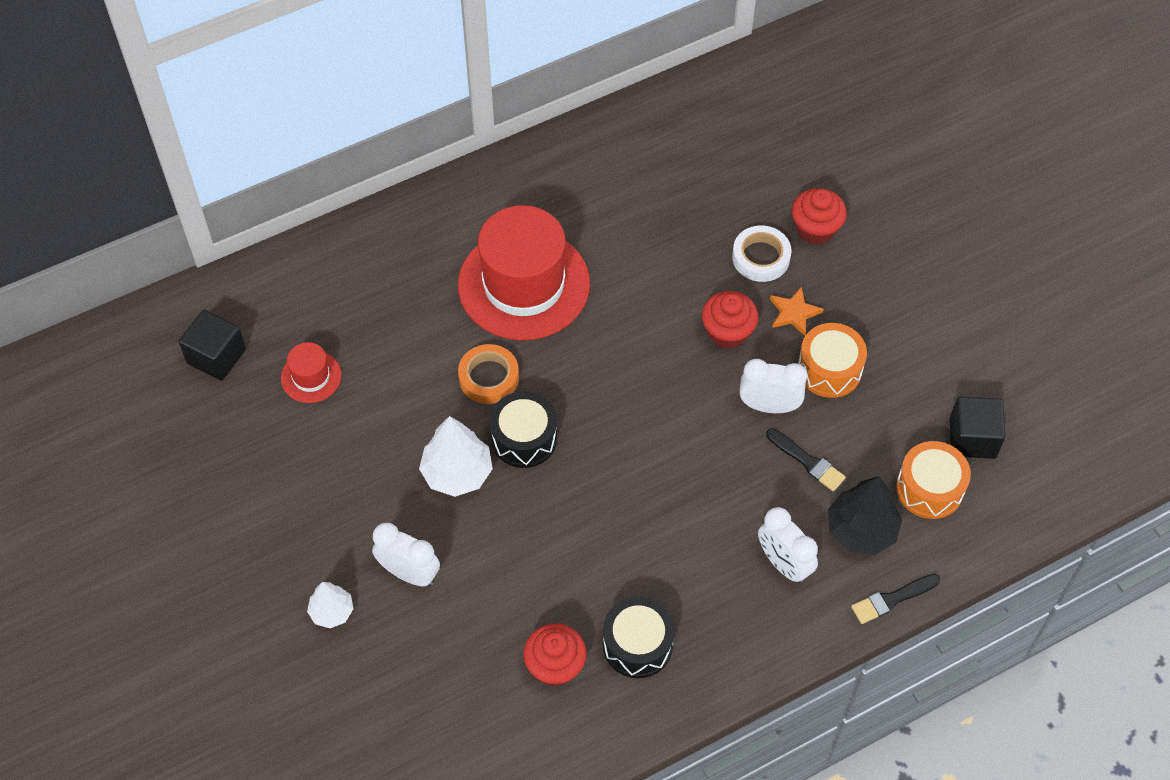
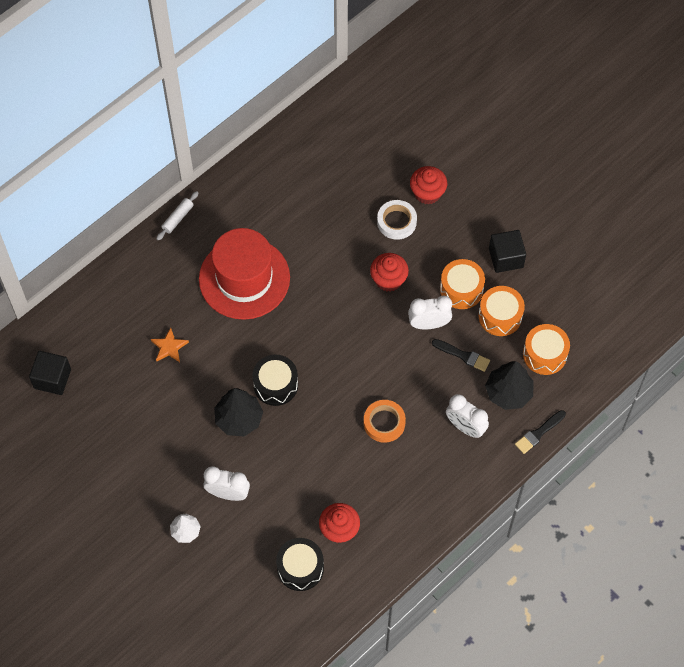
camera: 15 degrees left, 5 degrees up
(311, 377) = (121, 377): red hat -> none
(457, 185) = (178, 218): none -> white rolling pin
(457, 473) = (239, 419): white tree -> black tree
(489, 377) = (240, 349): orange tape -> orange tape (384, 423)
(637, 645) = (387, 503): black drum -> black drum (300, 568)
(794, 313) = (428, 256): orange star -> orange star (169, 347)
(876, 419) = (500, 316): none -> orange drum
(972, 438) = (564, 314): black cube -> black cube (506, 258)

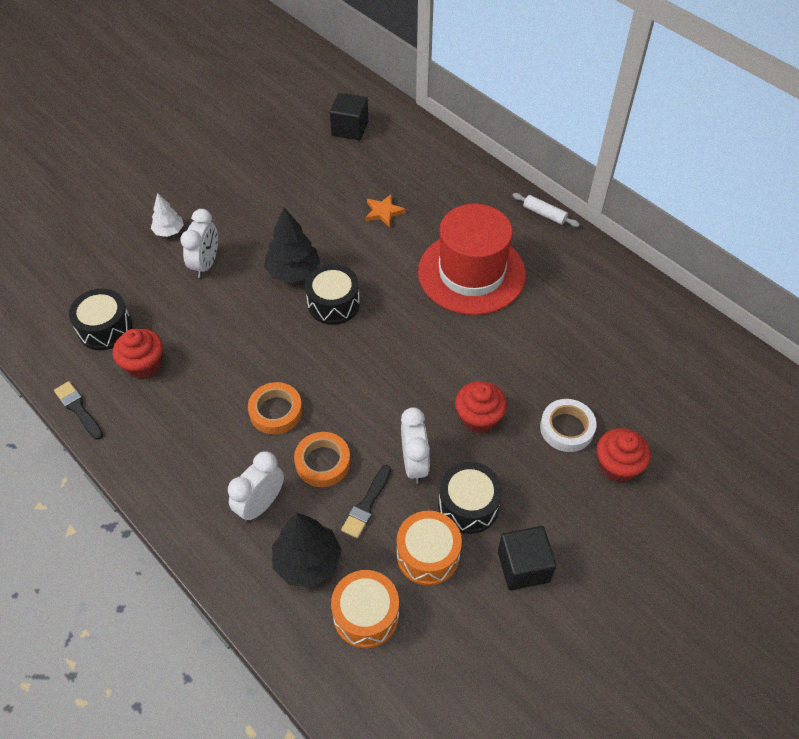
camera: 90 degrees right, 10 degrees down
(429, 386) = (323, 462): none -> orange tape
(461, 289) = (468, 505): orange drum -> black drum
(539, 433) = (242, 601): black brush -> black brush (78, 409)

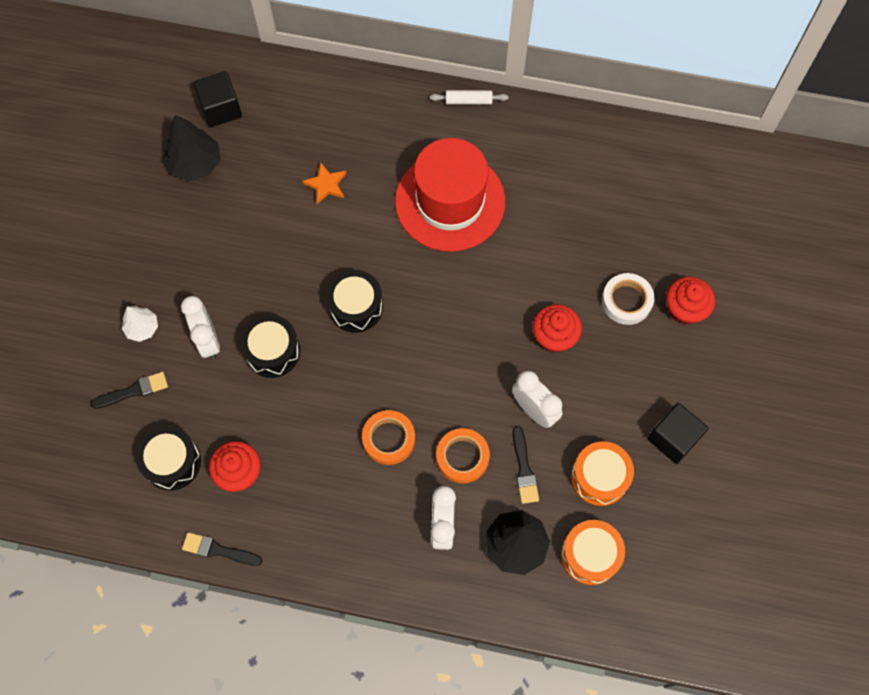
camera: 35 degrees left, 15 degrees up
(125, 267) = (133, 391): none -> black brush
(293, 272) = (294, 297): black tree -> black tree (195, 163)
(468, 505) = (599, 417): black drum -> black drum (272, 351)

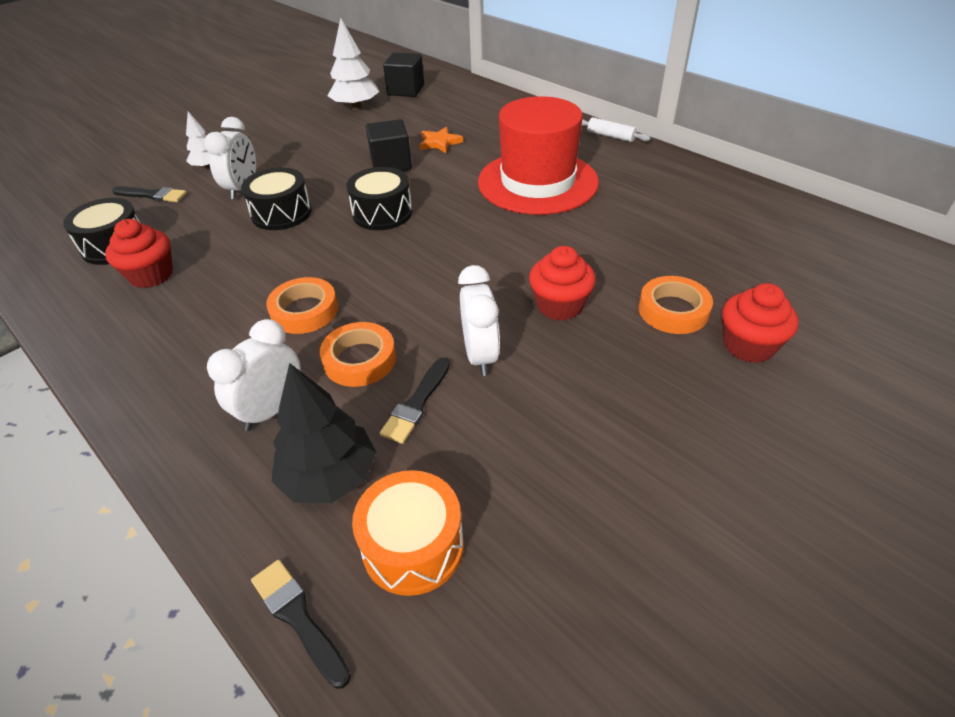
camera: 35 degrees right, 25 degrees down
(195, 163) = (356, 107): black tree -> white tree
(218, 550) = (57, 320): black brush -> black brush (298, 618)
(599, 477) = (504, 460): orange drum -> none
(626, 301) = (673, 310): white tape -> orange tape
(673, 438) = (644, 468): black cube -> black cube (391, 164)

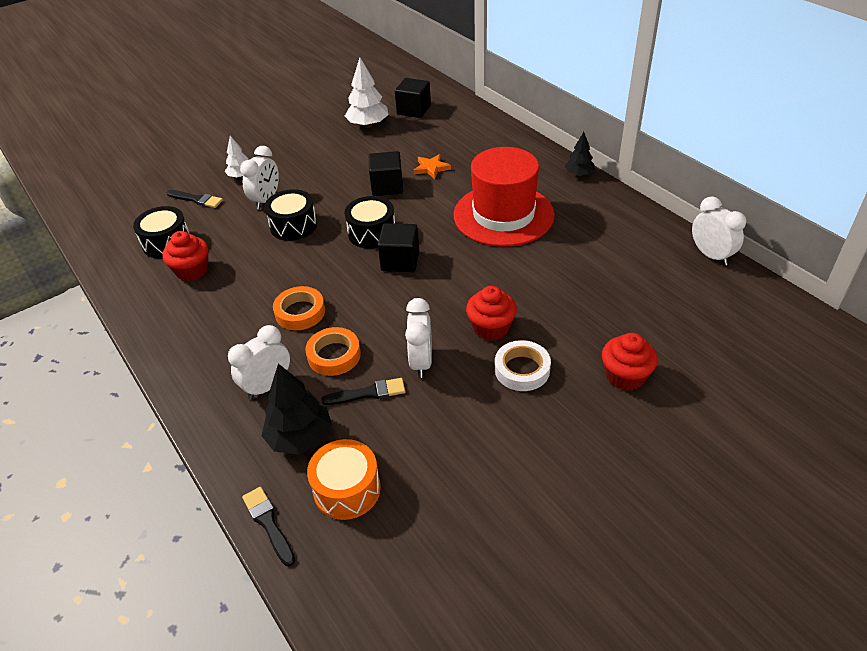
camera: 10 degrees right, 0 degrees up
(417, 403) = (368, 393): black brush -> black brush turned 135 degrees counterclockwise
(424, 240) = (400, 261): none -> black cube
(611, 136) = (579, 174): white rolling pin -> black tree
(615, 351) = (522, 369): none -> white tape
(673, 310) = (577, 341): orange tape -> none
(791, 203) = (711, 255): none -> white clock

